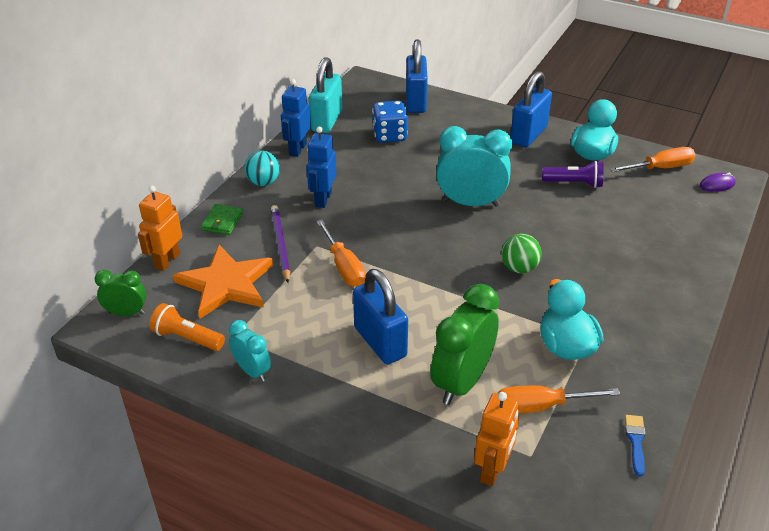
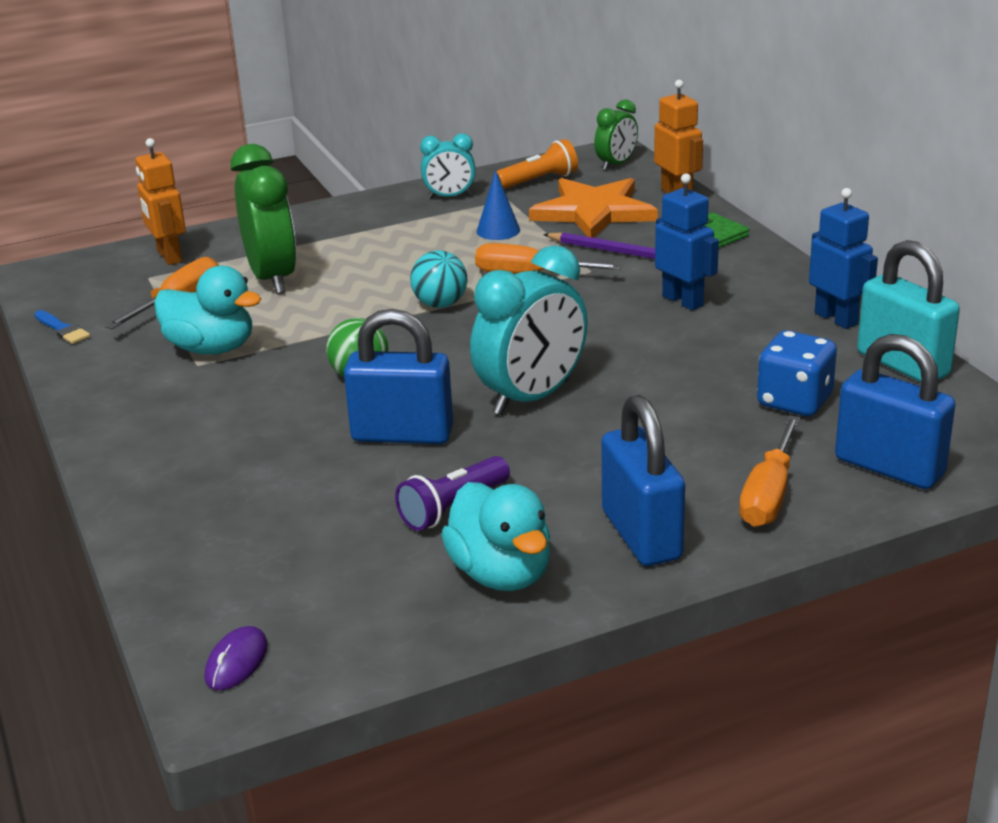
camera: 130 degrees right, 10 degrees down
(263, 182) = (773, 275): turquoise ball -> turquoise ball (440, 304)
(292, 313) = (498, 230): none -> blue cone
(380, 342) = (388, 258): blue padlock -> blue padlock (402, 435)
(660, 168) = (364, 626): orange screwdriver -> orange screwdriver (769, 494)

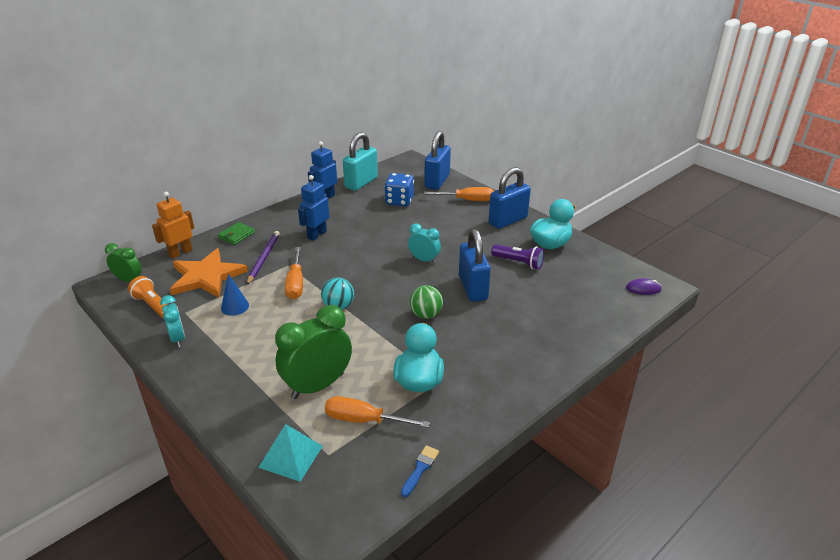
camera: 110 degrees left, 5 degrees up
(169, 256) = (291, 456): orange robot -> turquoise pyramid
(532, 397) = (424, 260): turquoise clock -> turquoise clock, size x0.55

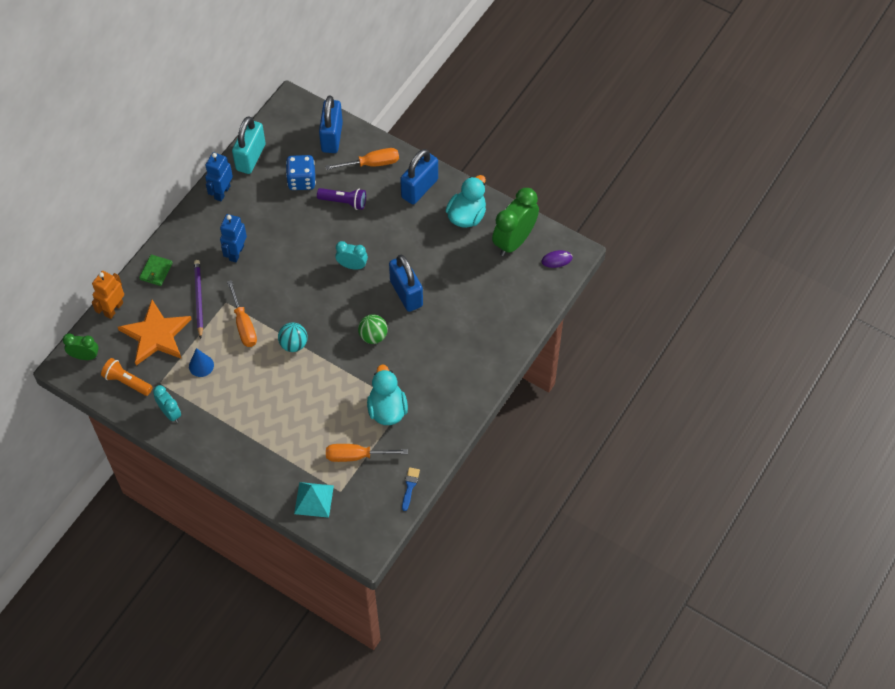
camera: 15 degrees left, 25 degrees up
(318, 386) = (309, 433): green clock -> green clock (514, 241)
(518, 262) = (441, 249): purple flashlight -> purple flashlight (344, 202)

